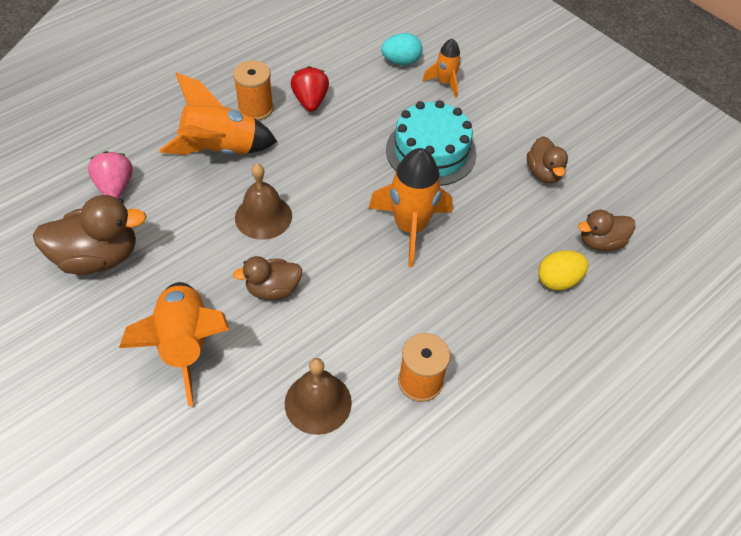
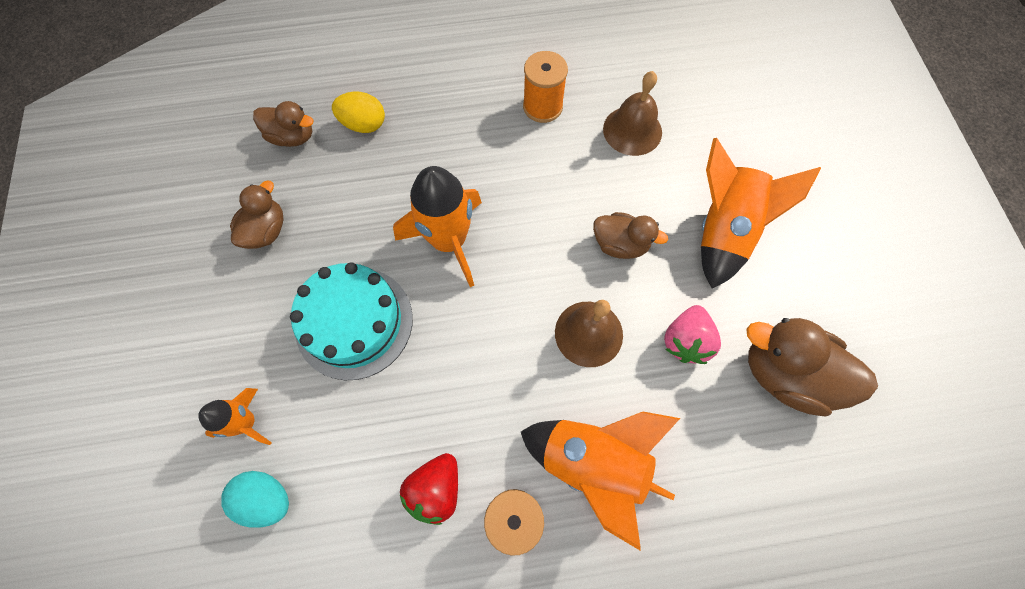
camera: 145 degrees left, 15 degrees up
(115, 187) = (743, 471): pink strawberry -> pink strawberry (685, 341)

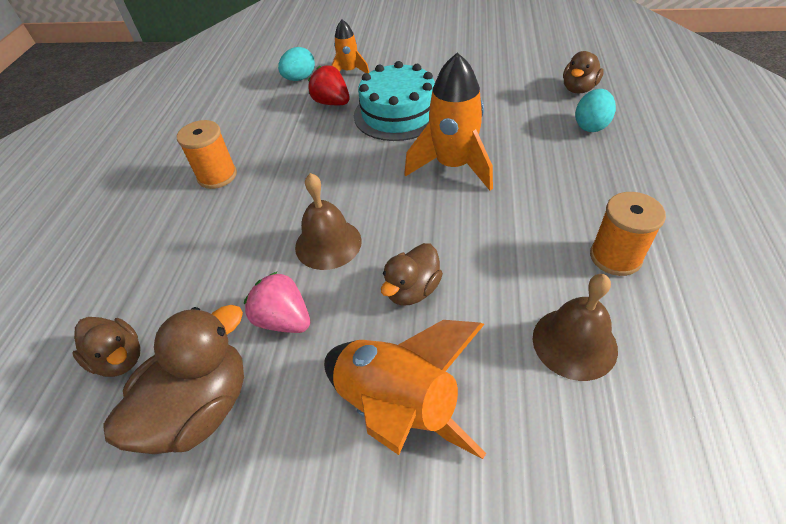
camera: 110 degrees right, 20 degrees down
(266, 231) = (488, 77): brown duck -> brown duck (120, 358)
(364, 124) = (591, 125): yellow egg -> turquoise egg
(436, 489) = (260, 142): red strawberry -> red strawberry (332, 103)
(593, 463) = (222, 224): orange rocket -> none

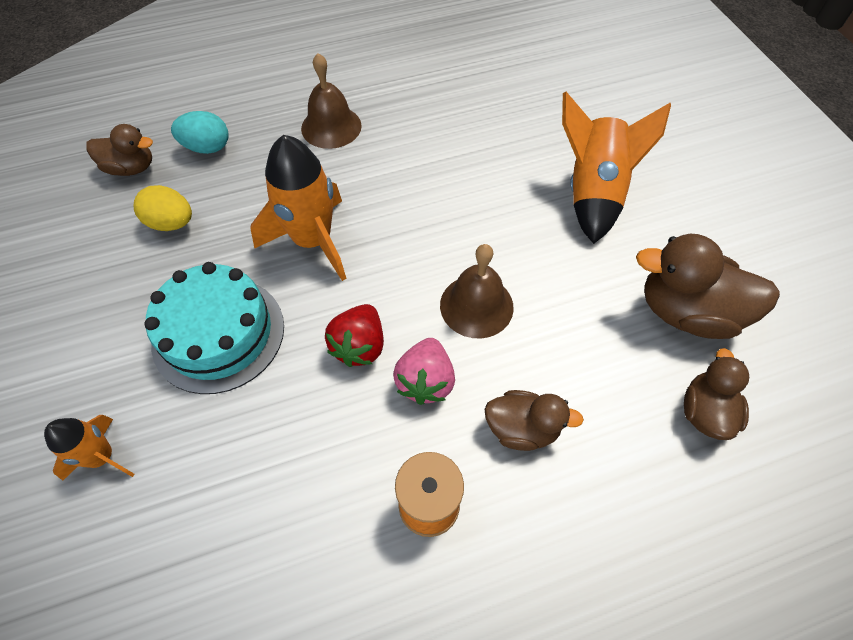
camera: 120 degrees left, 10 degrees up
(284, 319) = (578, 297): pink strawberry -> pink strawberry (425, 381)
(299, 79) = (134, 537): turquoise egg -> none
(332, 103) = (206, 437): red strawberry -> red strawberry (359, 346)
(412, 290) = (492, 219): brown duck -> brown duck (522, 428)
(509, 102) = (171, 223): none -> yellow egg
(574, 343) = (484, 119): brown bell -> brown bell (331, 127)
(615, 257) = (390, 110): orange spool -> none

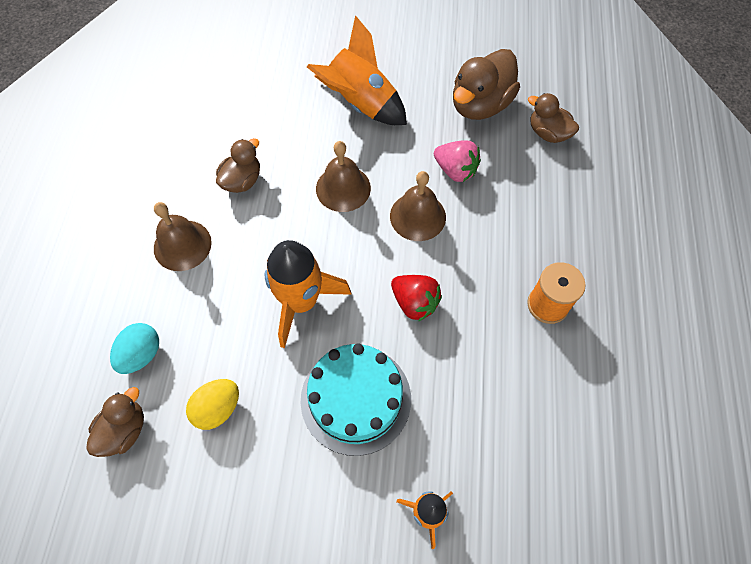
camera: 65 degrees left, 5 degrees up
(425, 381) = (461, 272): pink strawberry -> pink strawberry (455, 170)
(470, 221) = (343, 188): none -> brown bell
(522, 428) = (519, 231): brown duck -> brown duck (242, 180)

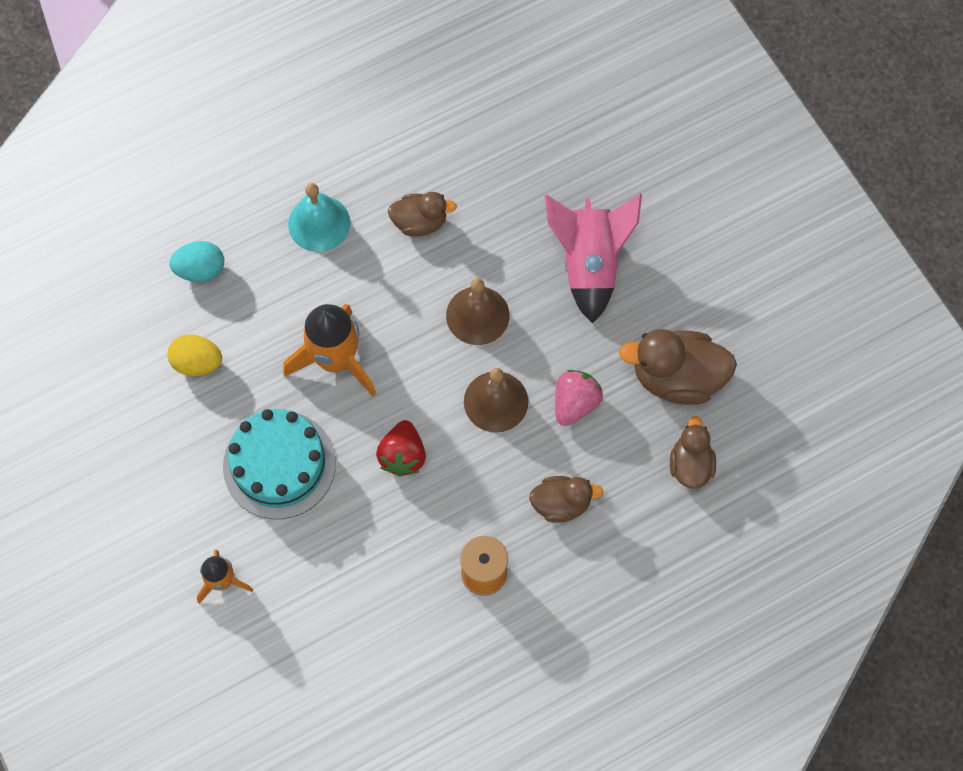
camera: 55 degrees right, 5 degrees up
(124, 430) = (133, 307): brown duck -> brown duck (561, 504)
(182, 245) = (319, 223): brown bell -> turquoise bell
(360, 103) = (589, 264): orange rocket -> pink rocket
(455, 170) = (575, 403): pink strawberry -> pink strawberry turned 150 degrees counterclockwise

